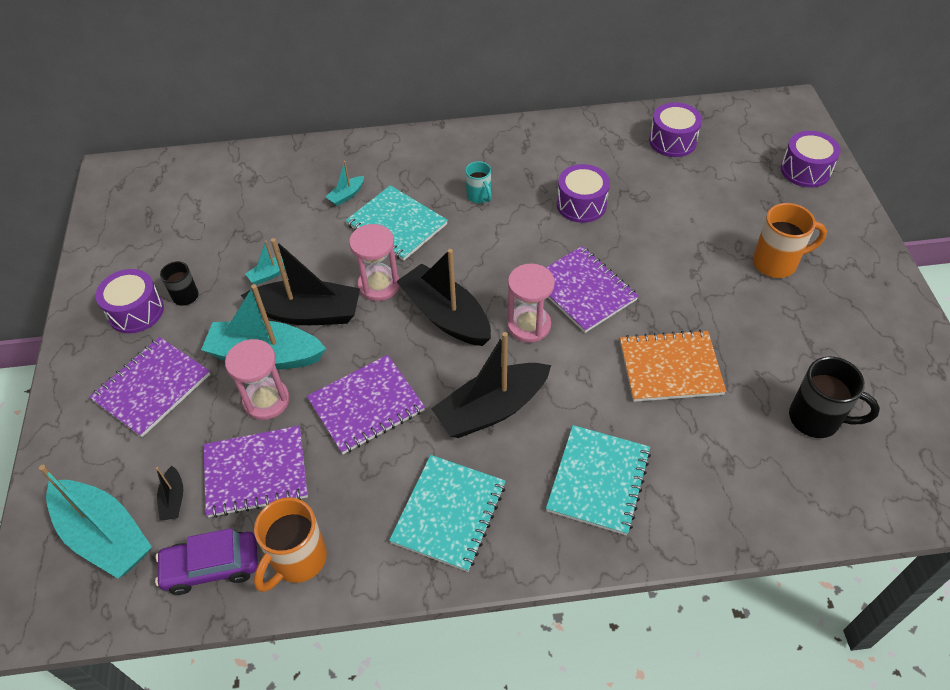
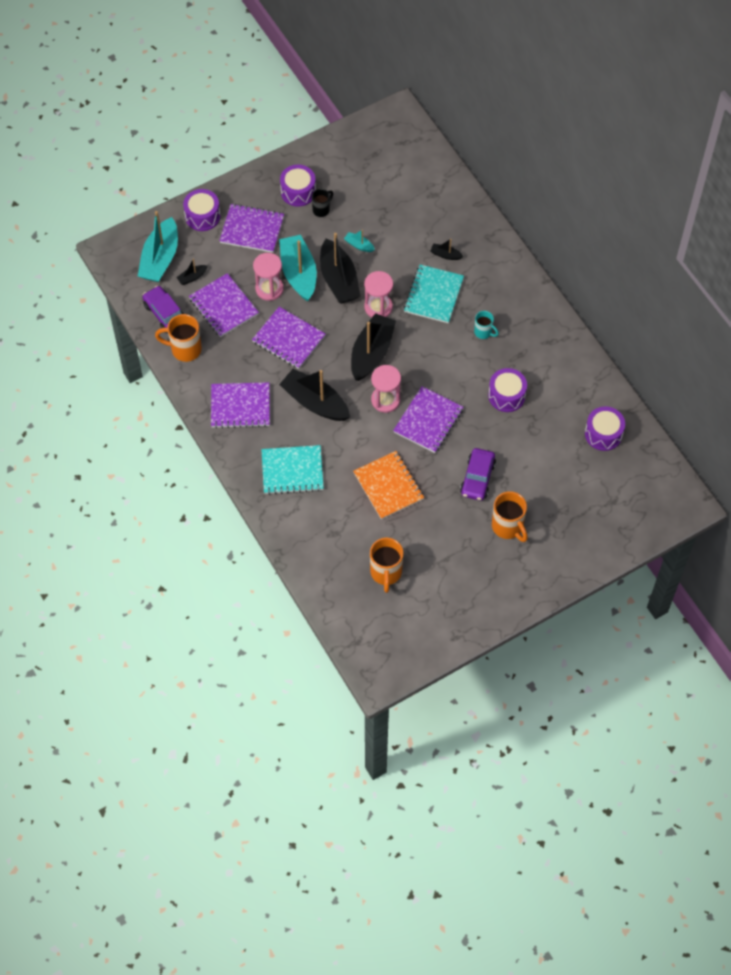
camera: 65 degrees right, 10 degrees up
(346, 195) = (445, 255): turquoise boat -> black boat
(449, 513) = (240, 406): turquoise notebook -> purple notebook
(479, 196) = (483, 332): turquoise mug -> turquoise mug turned 90 degrees counterclockwise
(692, 269) = (477, 478): none -> purple car
(805, 170) = (614, 528): purple drum -> purple drum (202, 216)
(816, 419) = (386, 573): black mug -> orange mug

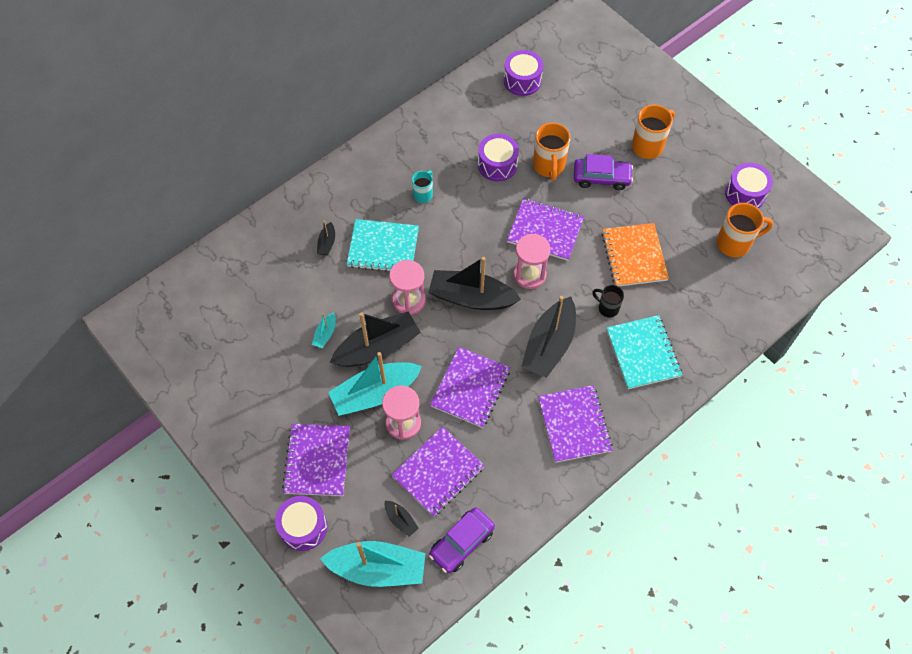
camera: 100 degrees left, 0 degrees up
(185, 349) = (509, 506): orange mug -> orange mug (549, 166)
(298, 192) = (253, 416): purple drum -> purple drum (745, 194)
(321, 209) = (277, 384): black mug -> black mug (607, 308)
(388, 486) = (634, 256): orange notebook -> orange notebook turned 60 degrees counterclockwise

